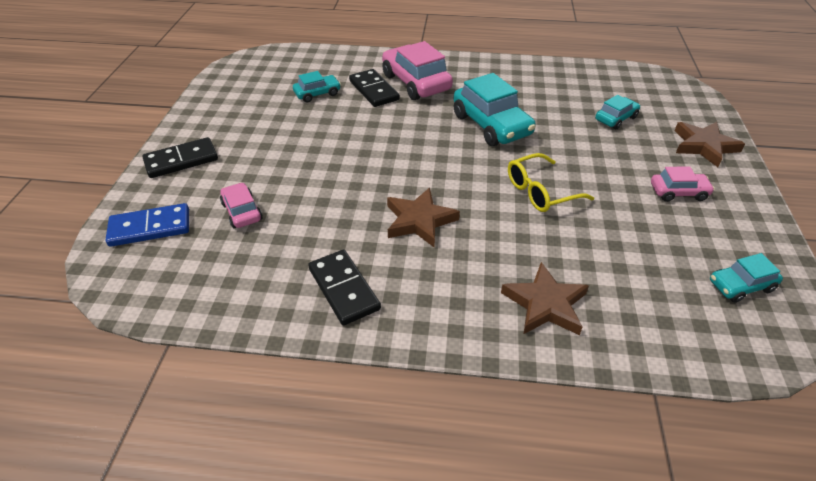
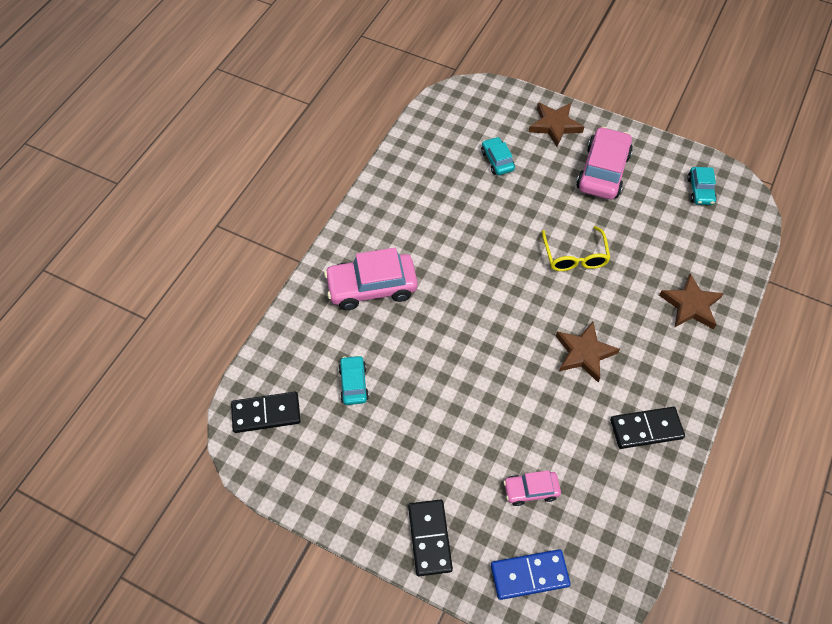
camera: 70 degrees left, 15 degrees up
(150, 227) = (529, 575): blue domino -> blue domino turned 75 degrees clockwise
(373, 90) = (370, 329): black domino -> black domino (266, 413)
(491, 125) = (471, 253): turquoise car -> none
(678, 192) = (603, 171): pink car -> pink car, size x1.85

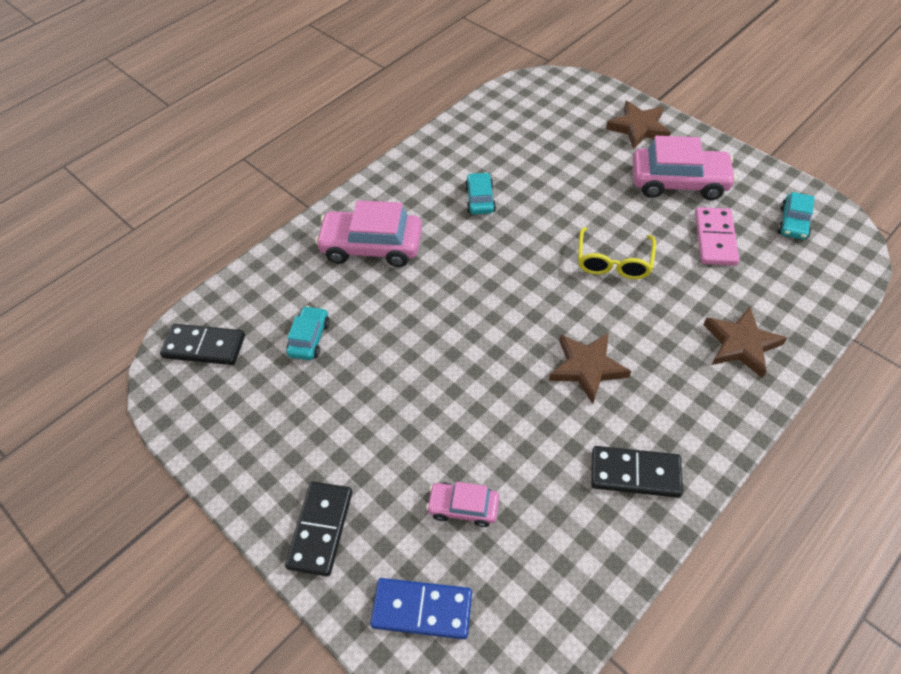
camera: 20 degrees right, 5 degrees down
(497, 160) = (560, 150): turquoise car -> turquoise car (480, 199)
(603, 171) = (678, 182): pink car -> pink car turned 60 degrees clockwise
(646, 218) = (715, 238): none -> pink domino

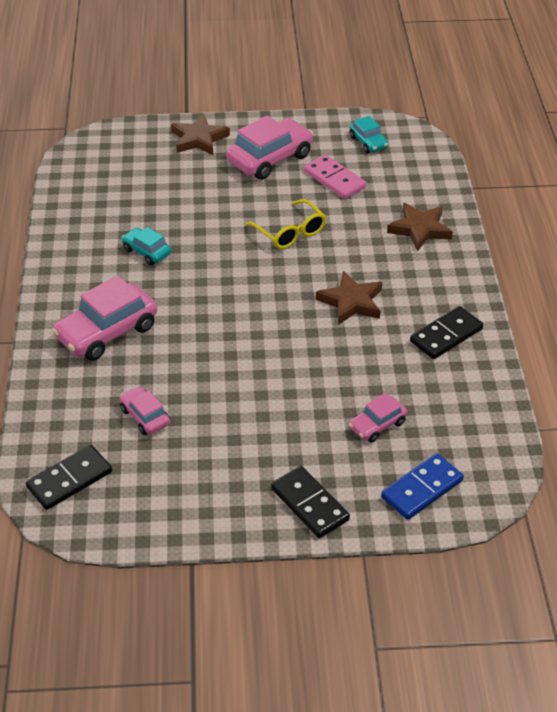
camera: 50 degrees left, 10 degrees down
(309, 338) = (145, 416): turquoise car -> pink car

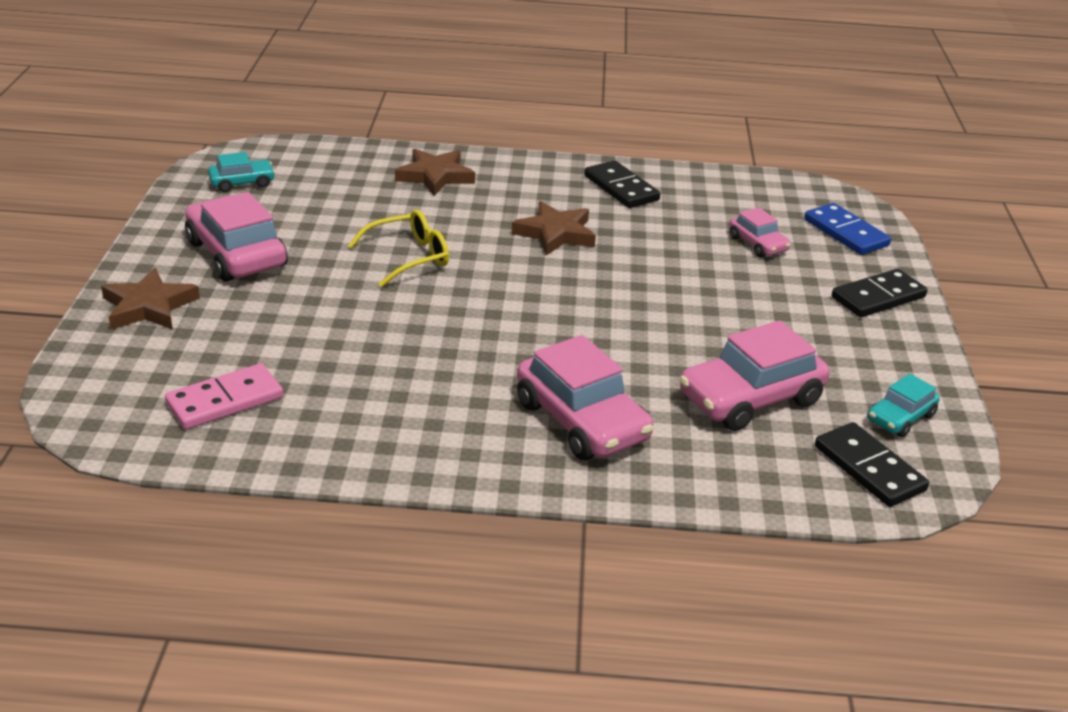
camera: 85 degrees left, 10 degrees down
(145, 416) = (750, 398): pink car -> pink car, size x1.85
(147, 251) = (409, 374): turquoise car -> turquoise car (900, 418)
(334, 179) = (310, 215): pink domino -> pink domino (225, 401)

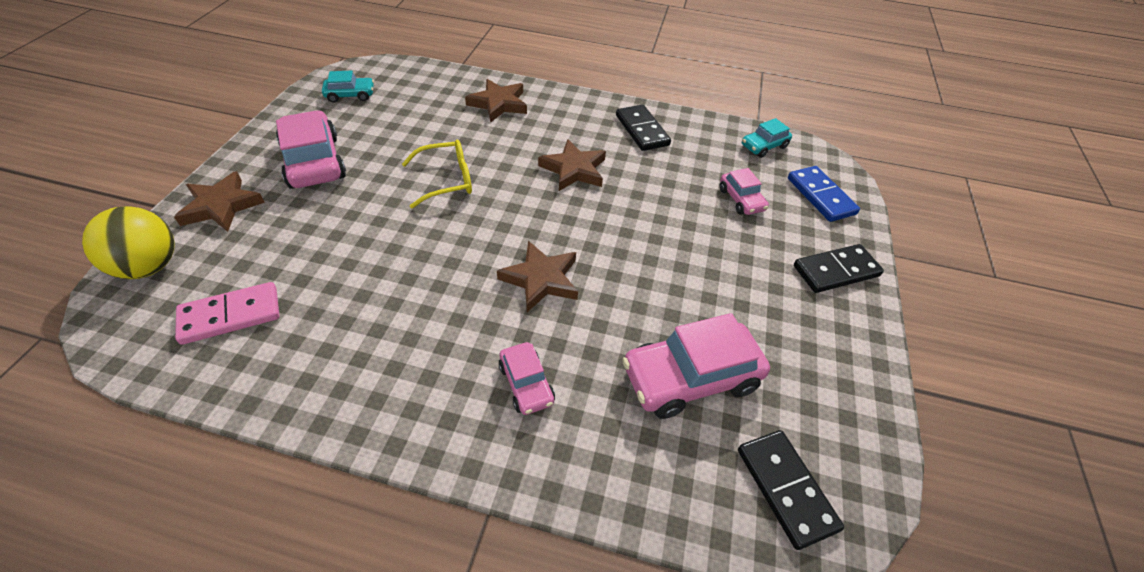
camera: 10 degrees right, 15 degrees up
(99, 369) = (149, 266): none -> yellow ball
(560, 335) = (541, 279): none -> brown star
(581, 421) = (526, 384): pink car -> pink car, size x0.54
(900, 418) = (830, 424): turquoise car -> turquoise car (763, 146)

